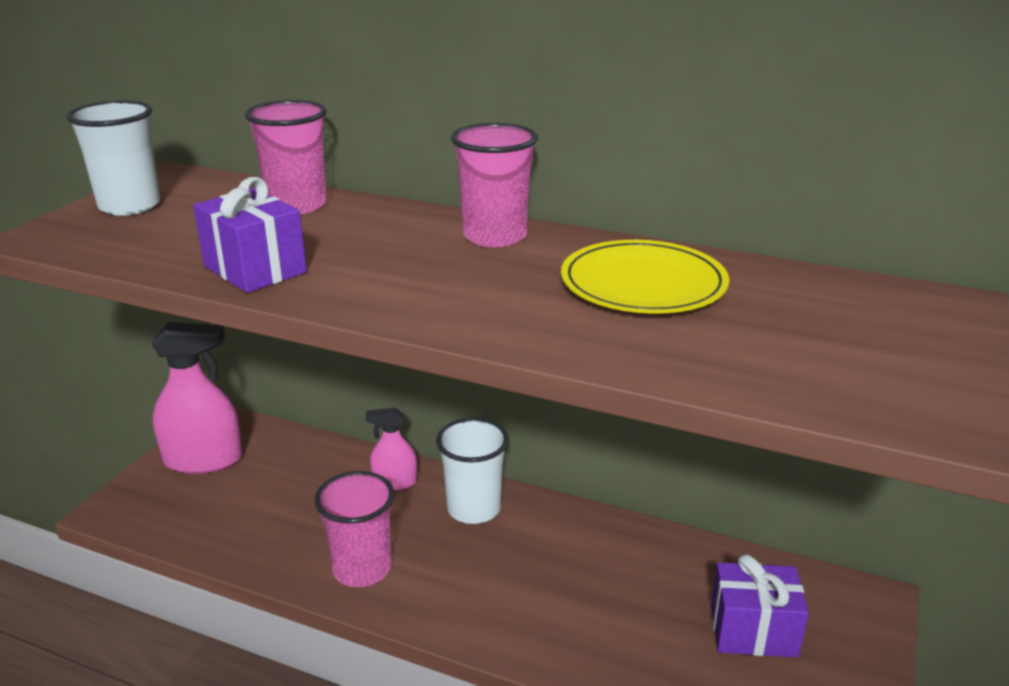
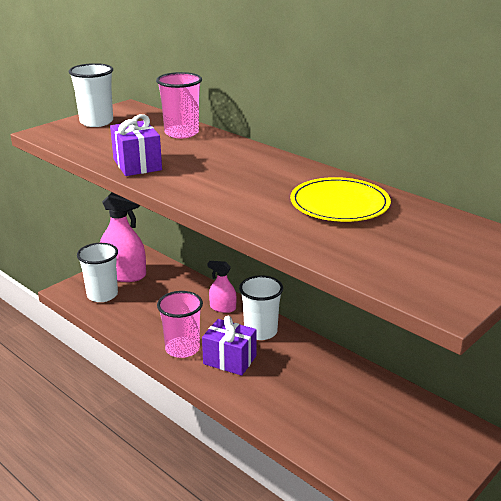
camera: 20 degrees right, 0 degrees up
(179, 504) = (102, 295): none -> white cup
(495, 236) = (277, 165): pink cup -> none
(753, 631) = (391, 434): purple gift -> purple gift (230, 360)

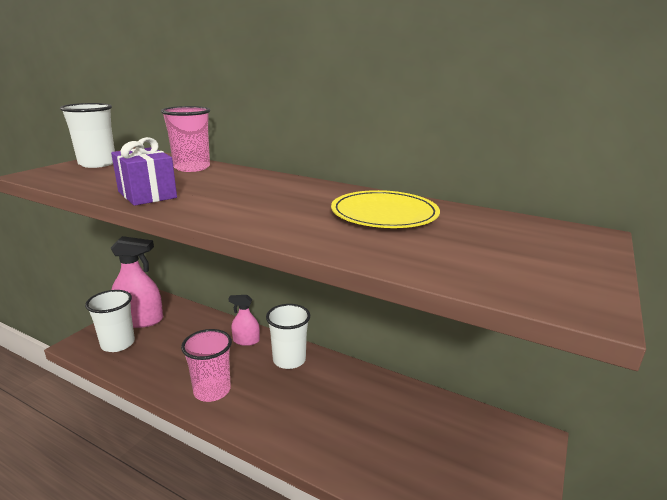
camera: 15 degrees left, 5 degrees down
(230, 360) = (265, 395): purple gift -> none

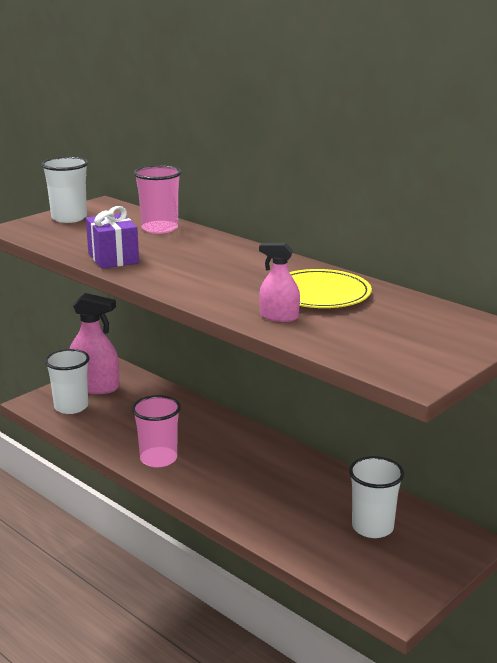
camera: 15 degrees right, 0 degrees up
(246, 340) = (203, 419): pink spray bottle -> pink spray bottle (279, 317)
(289, 360) = (243, 442): white cup -> white cup (372, 527)

